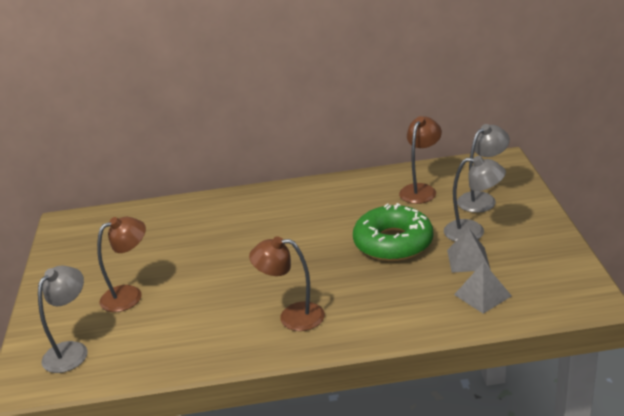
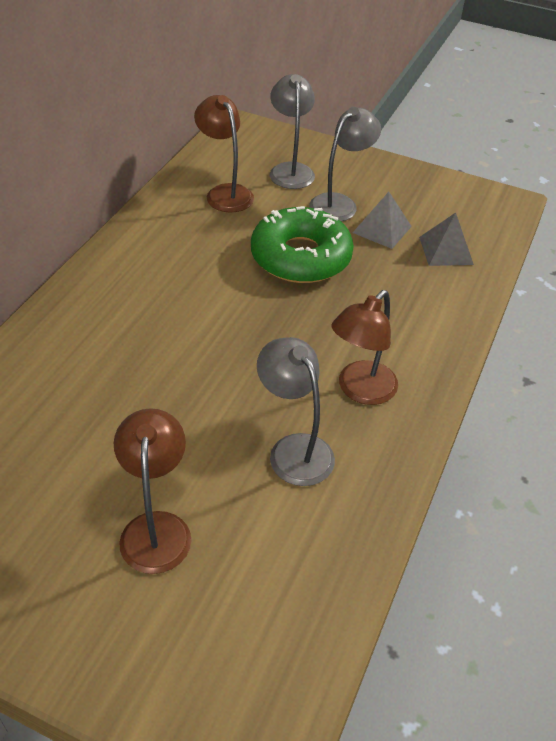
camera: 65 degrees left, 15 degrees up
(71, 351) = (229, 651): grey lamp -> grey lamp (294, 449)

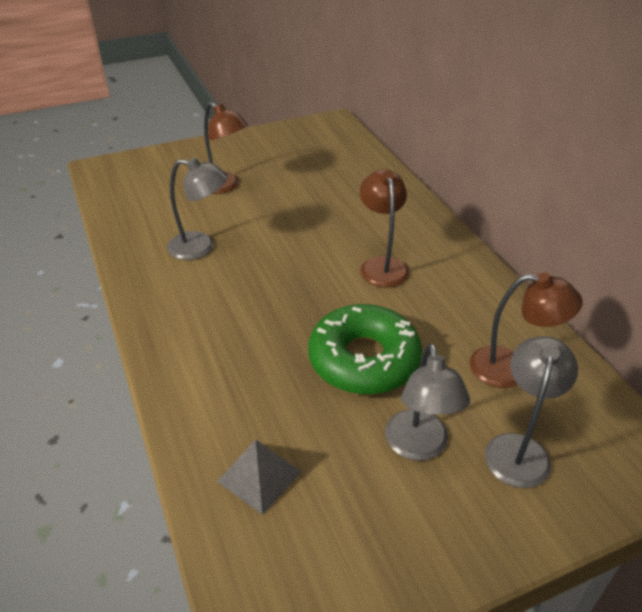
camera: 135 degrees right, 5 degrees down
(290, 170) = (519, 448): grey lamp -> grey lamp turned 105 degrees counterclockwise
(360, 391) = (198, 299): brown lamp -> brown lamp (382, 265)
(382, 229) = (344, 449): grey pyramid -> none

